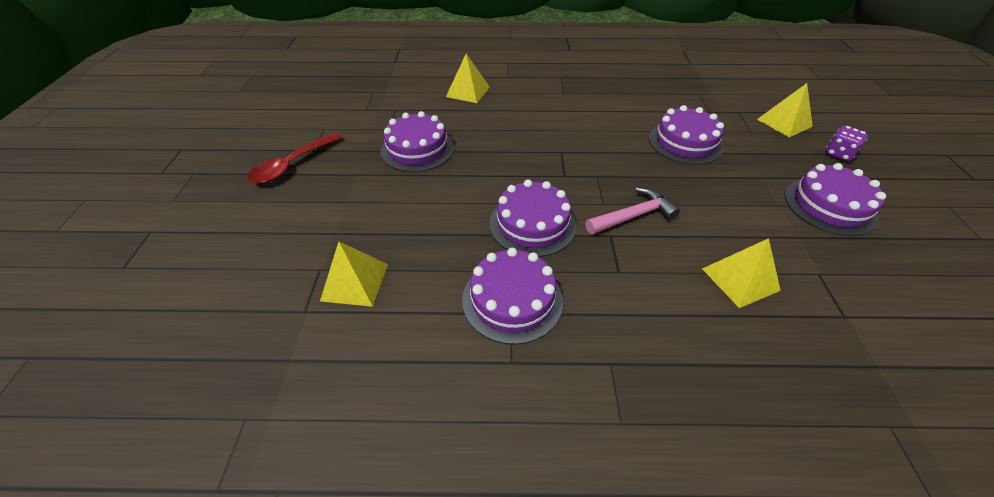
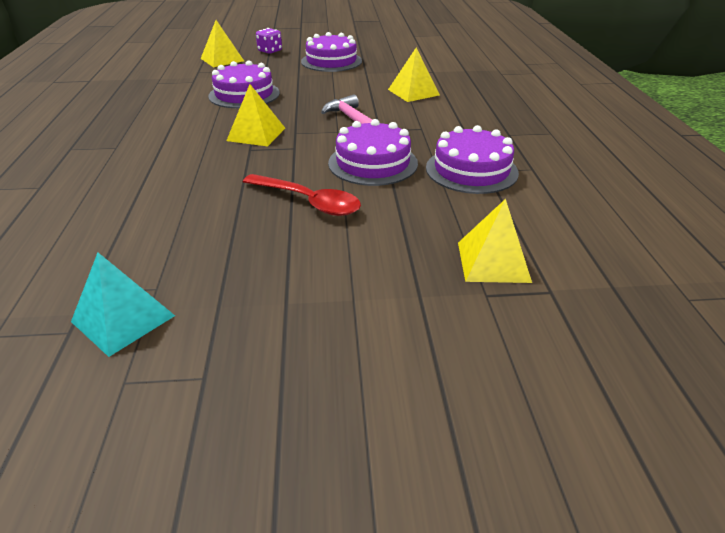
camera: 95 degrees left, 10 degrees down
(292, 165) = (253, 396): red spoon -> red spoon (309, 202)
(368, 122) = (123, 318): none -> turquoise pyramid
(417, 149) = (225, 250): purple cake -> none
(468, 91) = (67, 219): yellow pyramid -> yellow pyramid (256, 134)

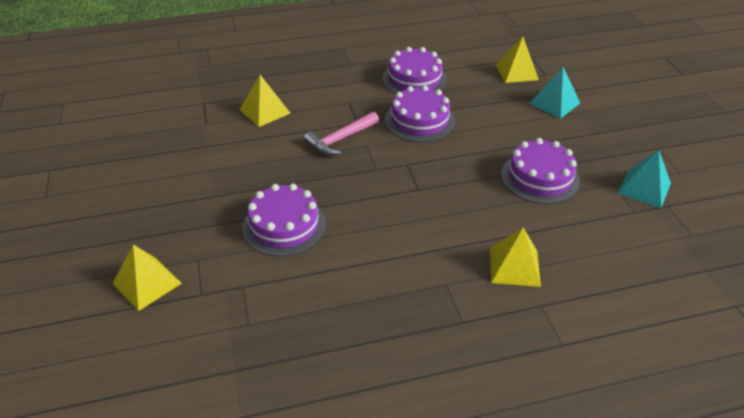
camera: 100 degrees left, 5 degrees up
(256, 134) = (386, 192): yellow pyramid -> yellow pyramid (514, 266)
(270, 51) = (110, 241): purple dice -> none
(309, 202) = (488, 142): red spoon -> none
(331, 61) = (163, 177): purple cake -> purple cake (540, 177)
(386, 282) = (554, 103): none -> turquoise pyramid

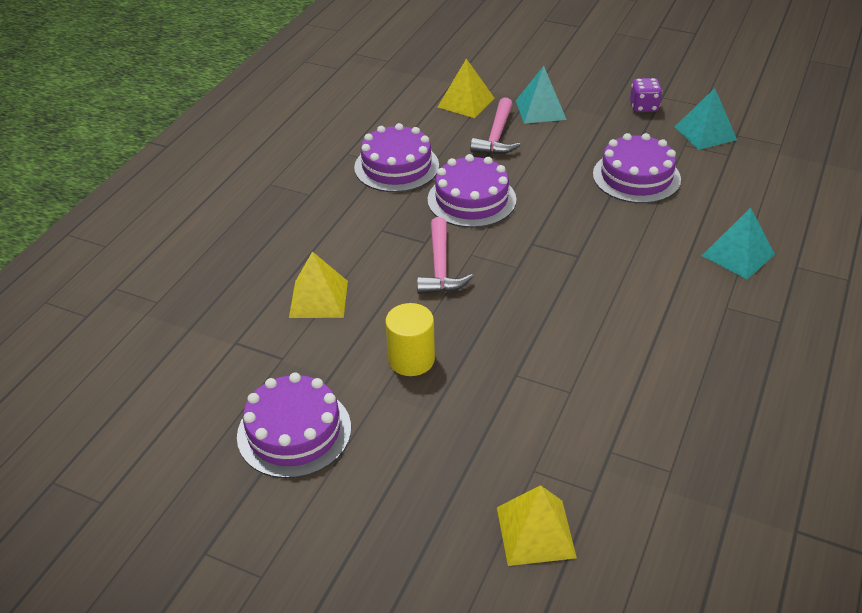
camera: 50 degrees left, 0 degrees up
(248, 167) = (411, 359): none -> yellow cylinder
(284, 225) = (542, 375): purple cake -> purple cake (294, 432)
(498, 100) = (496, 136): none -> pink hammer
(514, 266) = (738, 255): yellow pyramid -> turquoise pyramid
(630, 145) = (644, 107): none -> purple dice

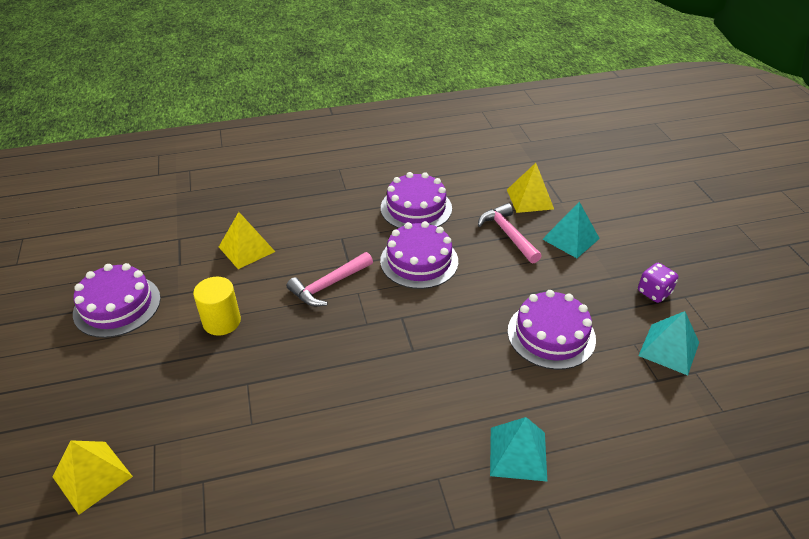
camera: 50 degrees right, 0 degrees up
(496, 136) = (508, 234): pink hammer -> pink hammer turned 90 degrees clockwise

